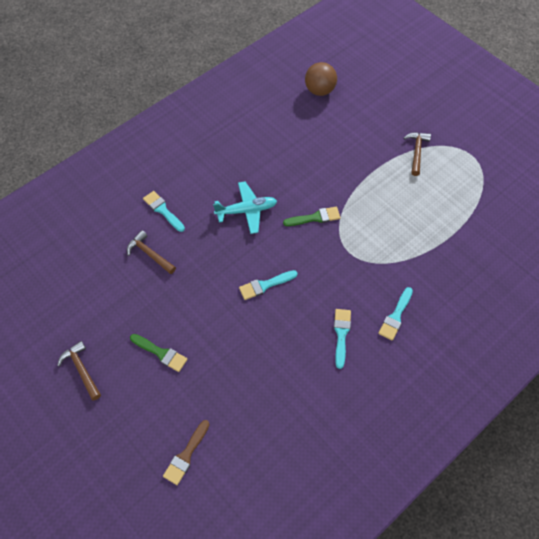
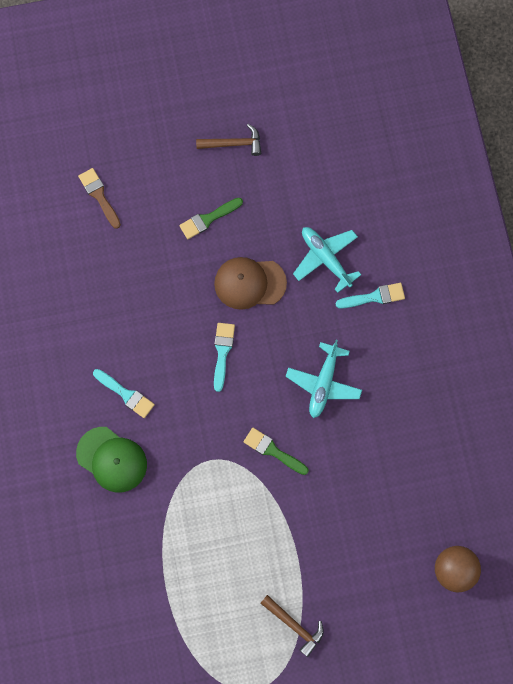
camera: 120 degrees right, 15 degrees up
(149, 254) = (326, 258): brown hammer -> turquoise plane
(199, 295) = (249, 283): none -> brown cap
(315, 217) = (273, 451): green brush -> green brush turned 105 degrees clockwise
(395, 316) = (112, 459): turquoise brush -> green cap

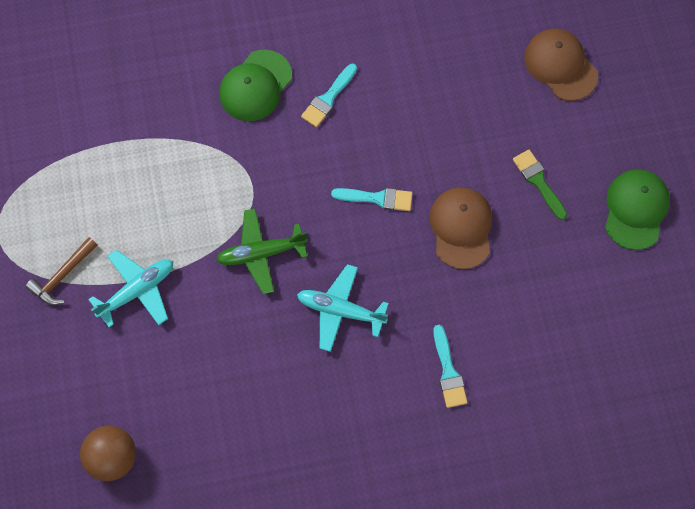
camera: 90 degrees right, 5 degrees down
(99, 196) = (560, 65): brown brush -> brown cap
(233, 143) = (635, 209): brown hammer -> green cap
(273, 451) = (261, 253): green brush -> green plane
(326, 258) = (495, 315): turquoise plane -> turquoise plane (137, 291)

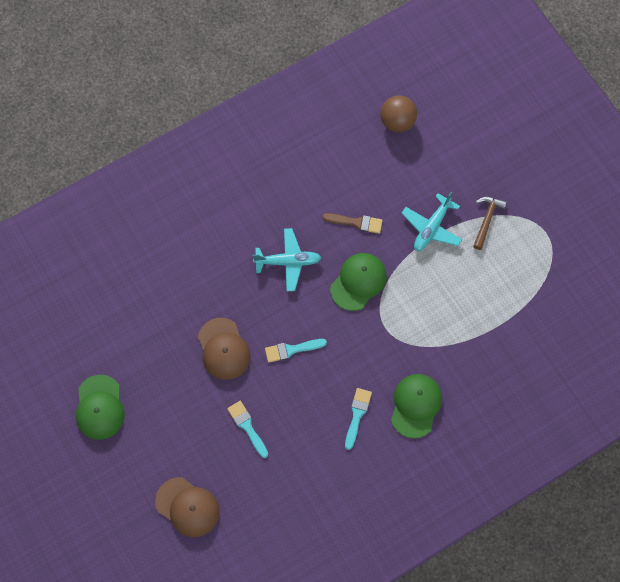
camera: 160 degrees right, 0 degrees up
(231, 332) = (356, 222): none -> brown brush
(261, 253) = (358, 282): green plane -> green cap
(448, 371) = (200, 246): turquoise brush -> turquoise brush (247, 427)
(538, 182) = (177, 404): green brush -> none

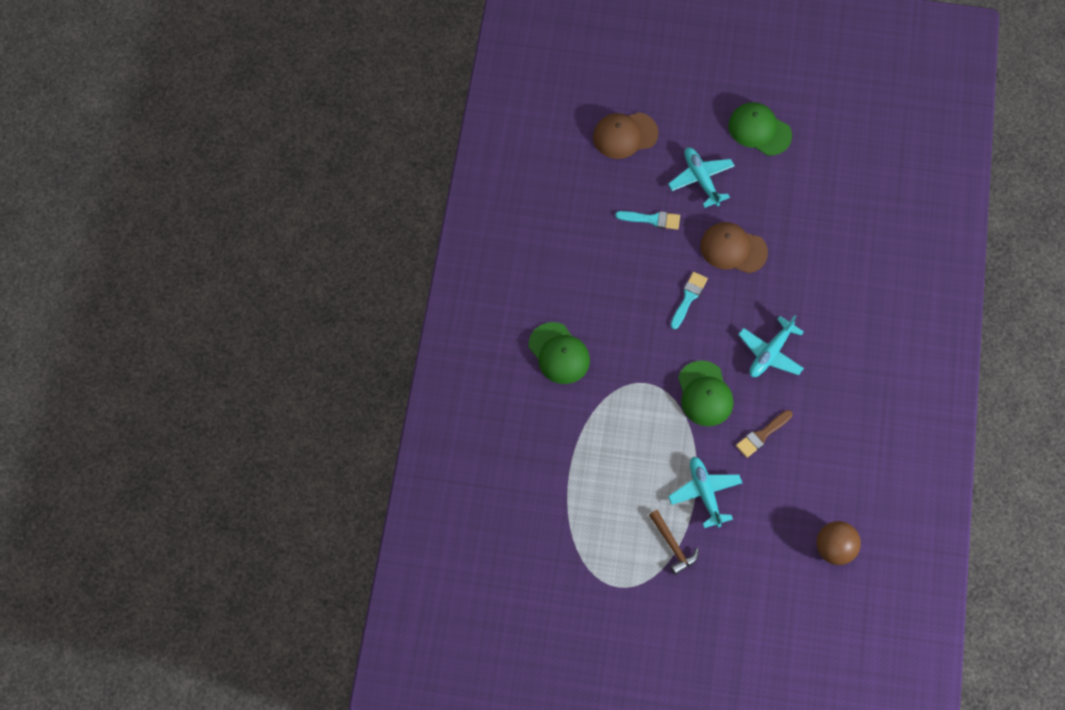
camera: 130 degrees right, 5 degrees down
(181, 417) = (701, 179): none -> turquoise plane
(357, 415) = (590, 304): turquoise brush -> none

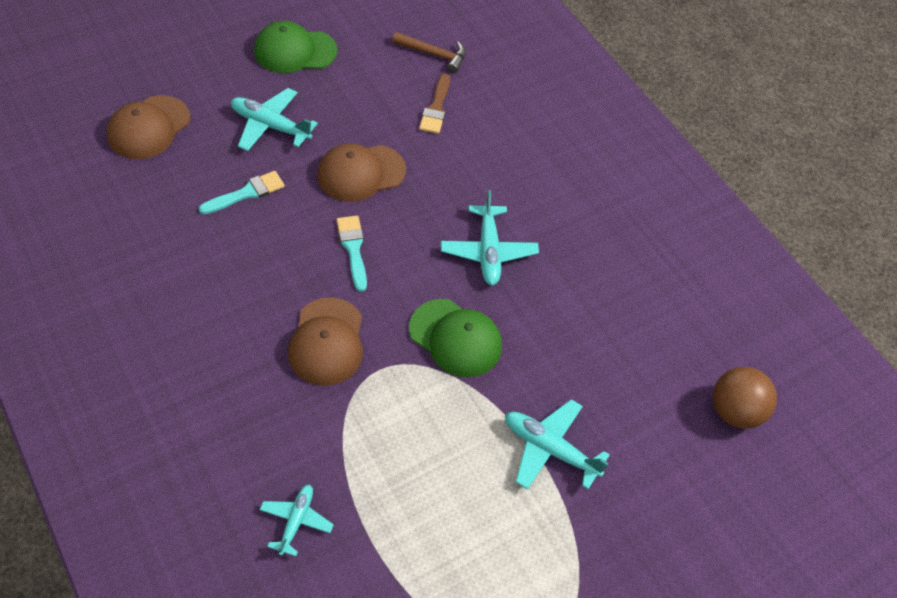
camera: 45 degrees left, 10 degrees down
(538, 435) = (296, 521): none -> turquoise plane
(559, 353) = (247, 403): green cap -> none
(629, 347) = (327, 342): none -> brown cap
(673, 546) = (567, 539): brown hammer -> brown hammer (434, 54)
(762, 435) = (554, 341): brown brush -> brown brush (436, 108)

